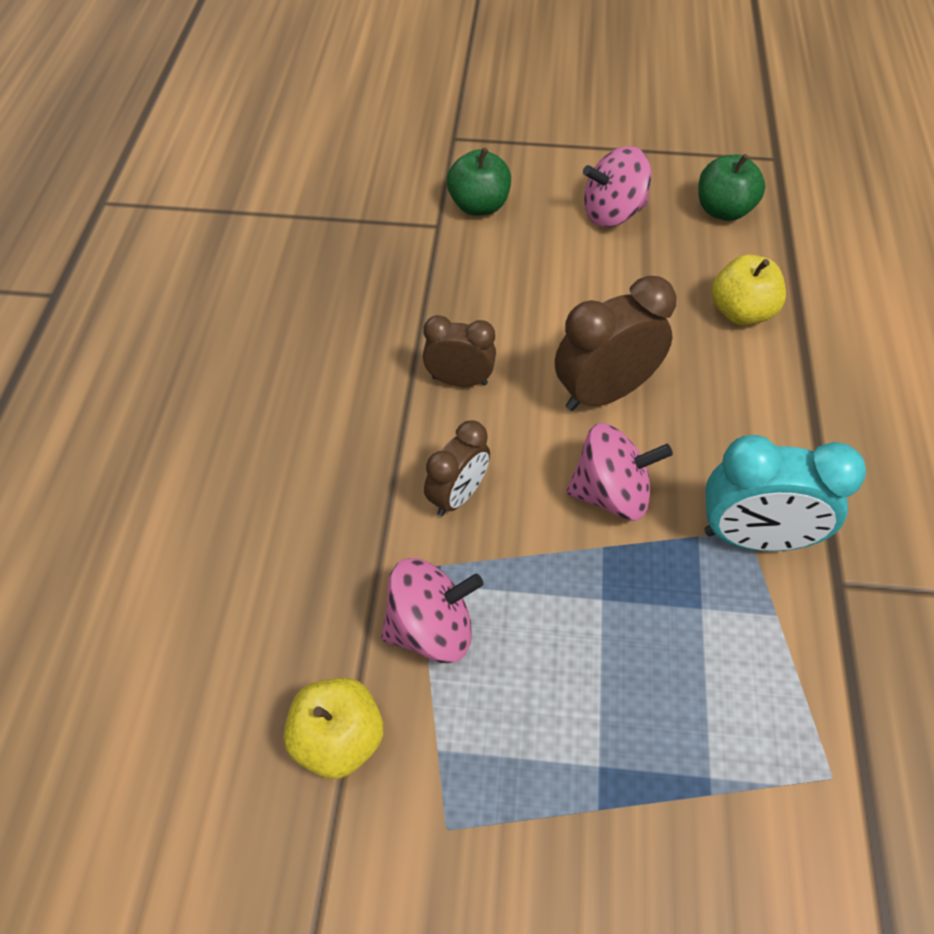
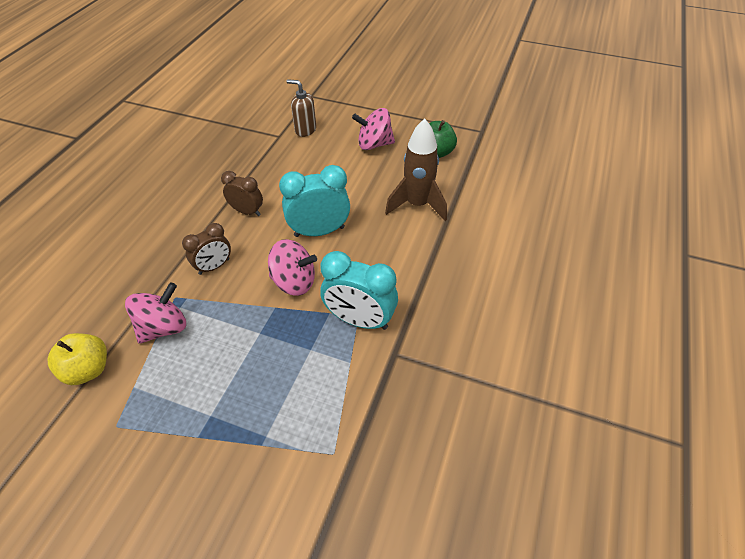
camera: 15 degrees right, 5 degrees down
(431, 628) = (164, 327): pink spinning top -> pink spinning top turned 45 degrees counterclockwise
(479, 206) = (305, 130): green apple -> brown soap dispenser
(604, 393) = (319, 231): brown clock -> turquoise clock
(741, 312) = (417, 205): yellow apple -> brown rocket

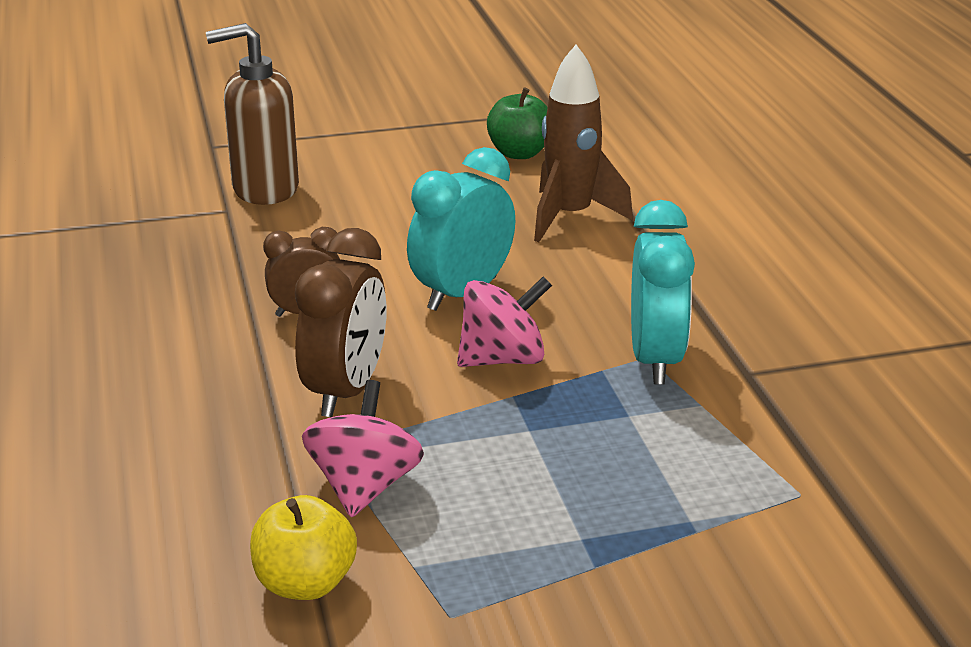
camera: 35 degrees left, 20 degrees down
(214, 266) = (346, 391): brown clock -> brown clock, size x1.60
(305, 130) = (264, 189): brown soap dispenser -> brown soap dispenser, size x1.60
(360, 320) = (655, 360): turquoise clock -> turquoise clock turned 75 degrees counterclockwise
(374, 144) = (409, 172): pink spinning top -> none

